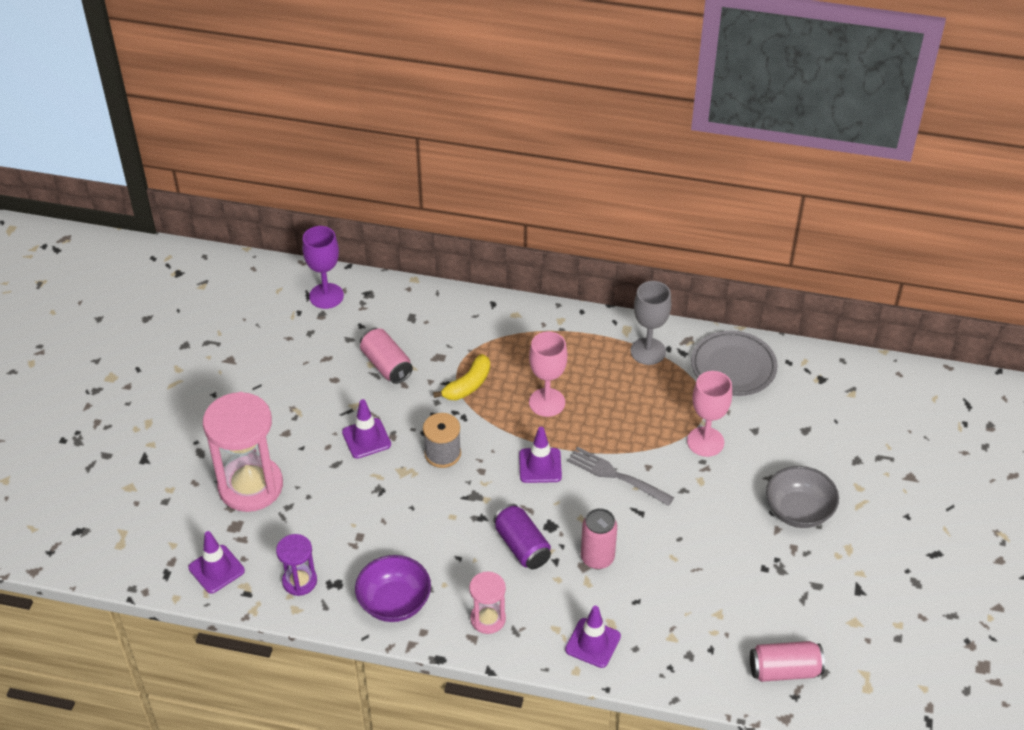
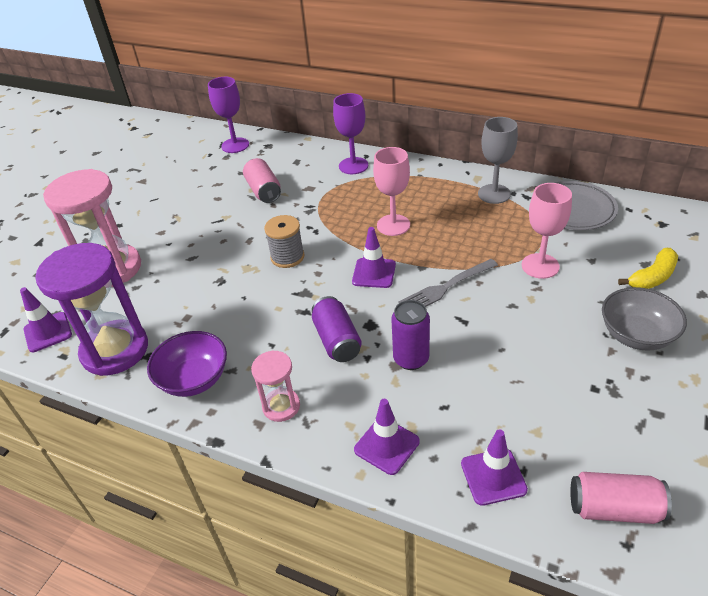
camera: 15 degrees right, 5 degrees down
(299, 581) = (115, 350): purple hourglass -> purple hourglass, size x1.96
(366, 438) = (225, 241): purple traffic cone -> purple traffic cone (493, 476)
(468, 385) = (327, 208): yellow banana -> yellow banana (652, 277)
(482, 320) = (353, 166): none -> purple goblet
(597, 558) = (411, 359): pink can -> purple can
(616, 476) = (446, 287): grey fork -> grey fork turned 75 degrees counterclockwise

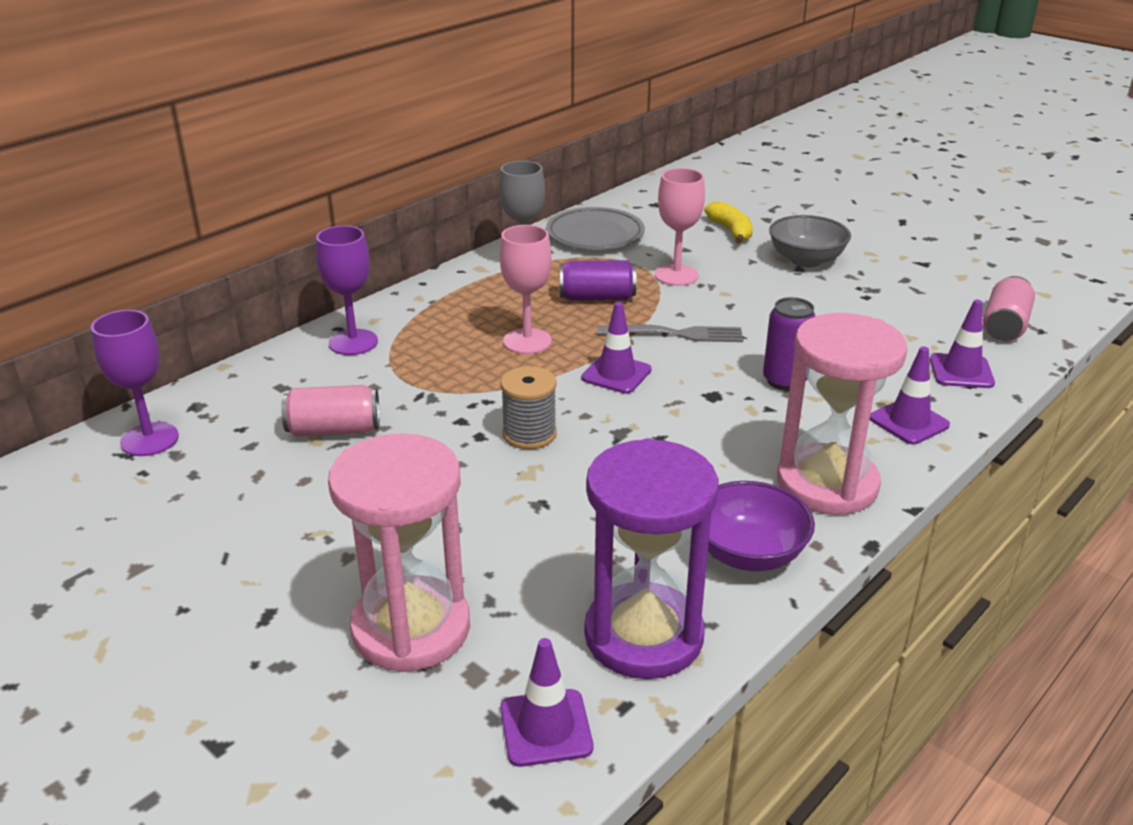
camera: 75 degrees left, 10 degrees down
(281, 406) = (827, 484): pink hourglass -> pink hourglass, size x1.96
(337, 340) = (728, 423): purple can -> purple can (597, 298)
(446, 287) = (676, 334): grey fork -> grey fork turned 75 degrees counterclockwise

